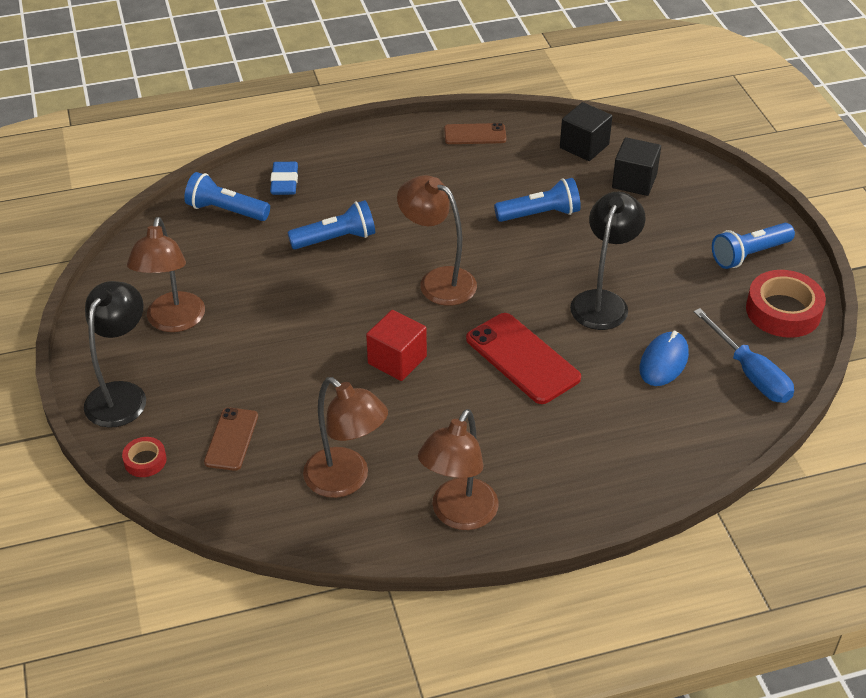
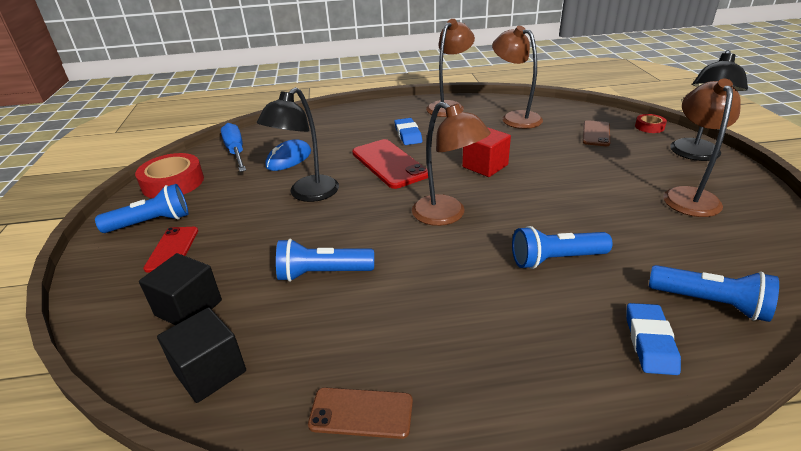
camera: 170 degrees left, 10 degrees down
(513, 425) = (408, 135): none -> blue eraser
(697, 227) = (172, 249): none -> red phone

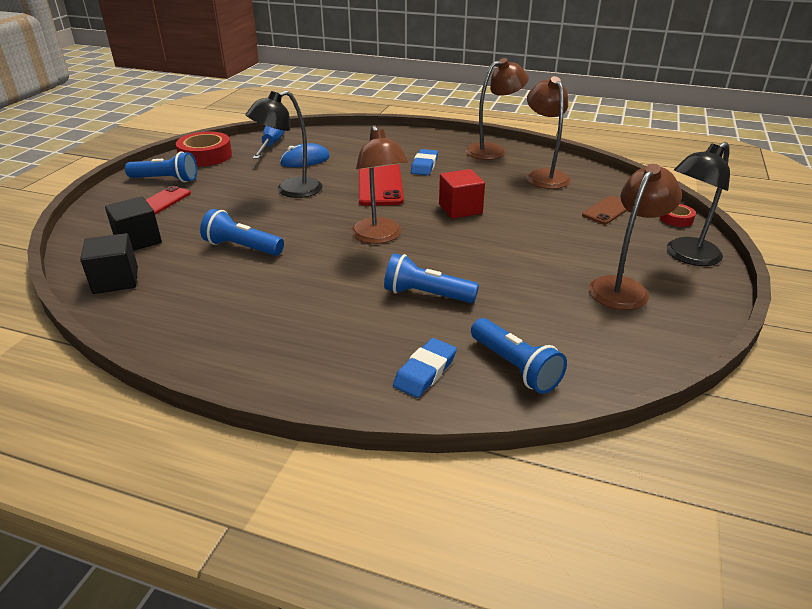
camera: 25 degrees right, 0 degrees up
(361, 413) = (177, 334): brown phone -> none

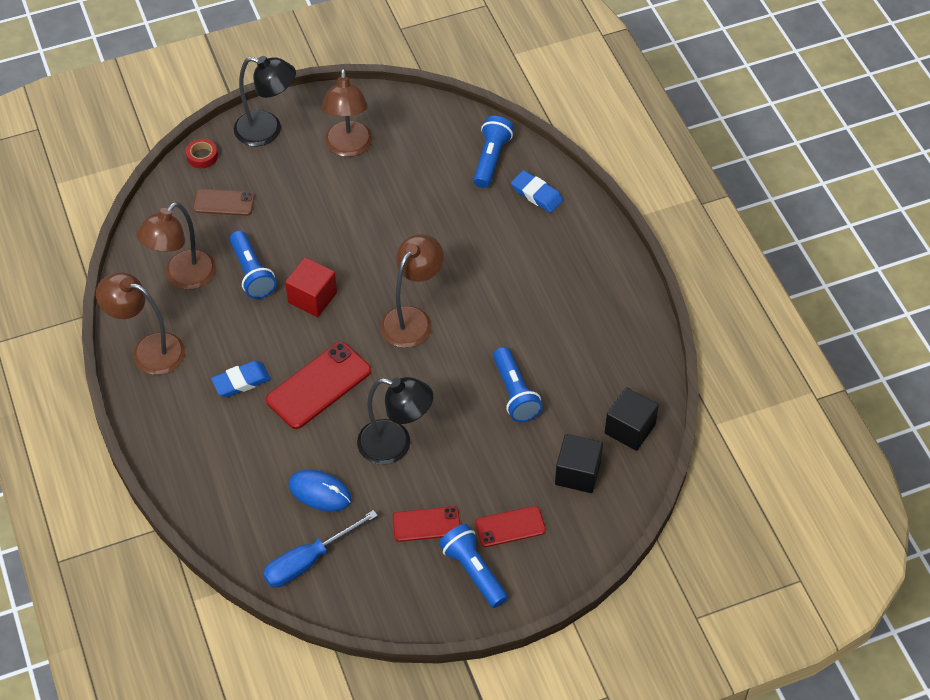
camera: 130 degrees left, 20 degrees up
(205, 156) = (393, 595): red tape -> none
(222, 179) = (426, 524): none -> red phone
(425, 372) = (536, 194): blue eraser -> blue eraser turned 45 degrees clockwise
(426, 295) = (461, 240): blue flashlight -> blue flashlight (252, 273)
(623, 287) = (348, 147): brown lamp -> brown lamp turned 90 degrees counterclockwise

